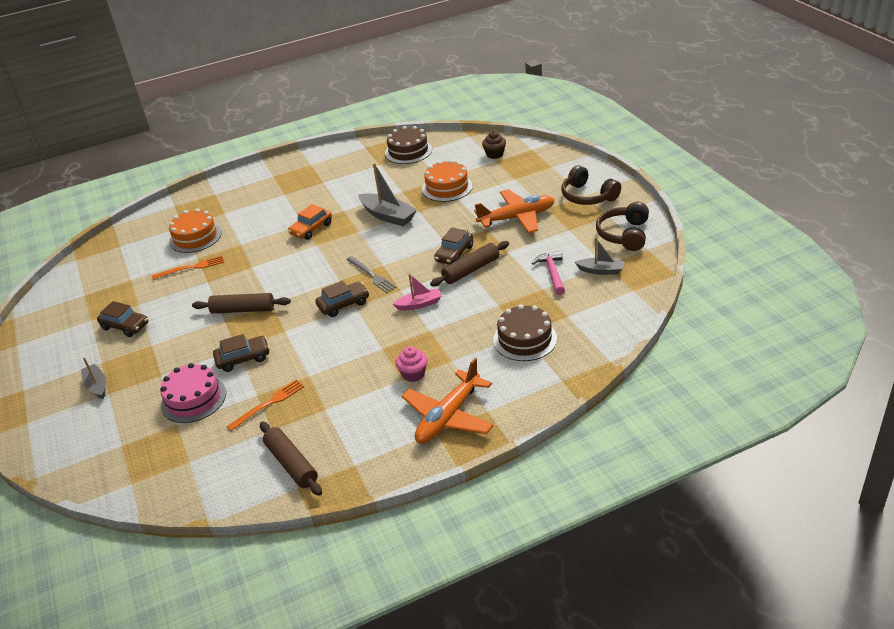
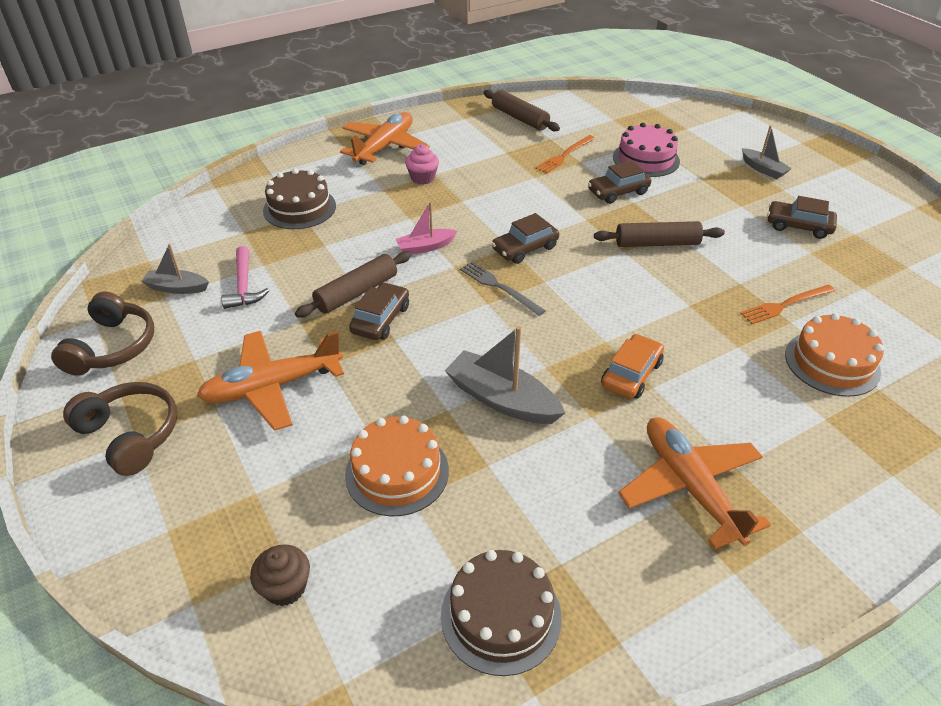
camera: 170 degrees right, 5 degrees up
(310, 187) = (690, 486): none -> orange plane

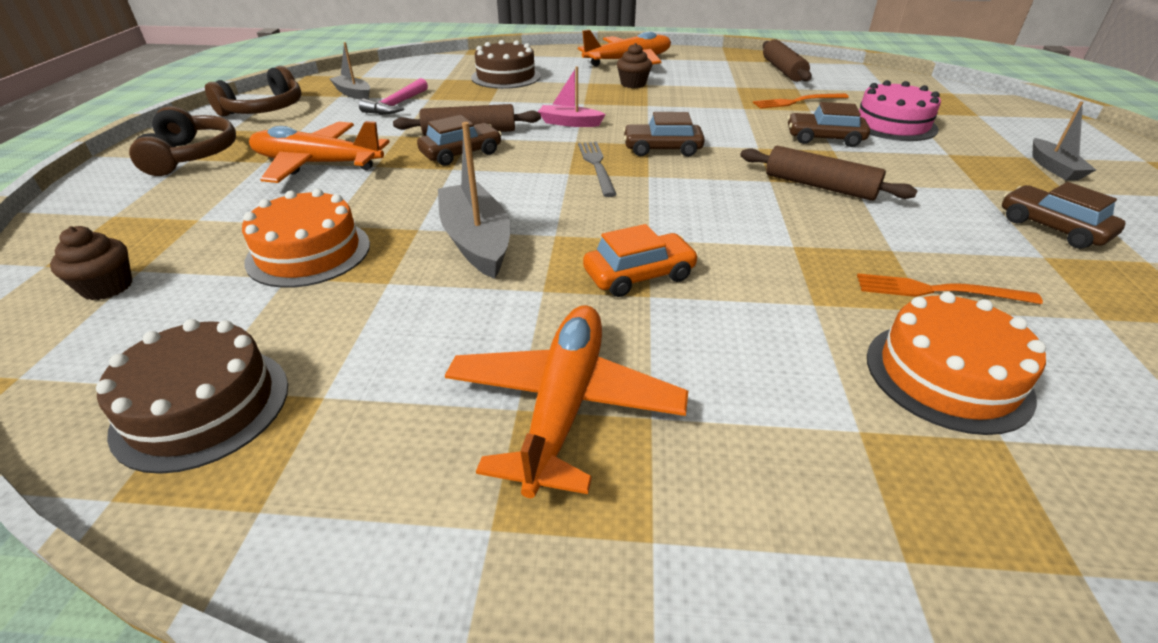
camera: 35 degrees right, 5 degrees down
(422, 178) = (633, 84): pink cupcake -> brown cupcake

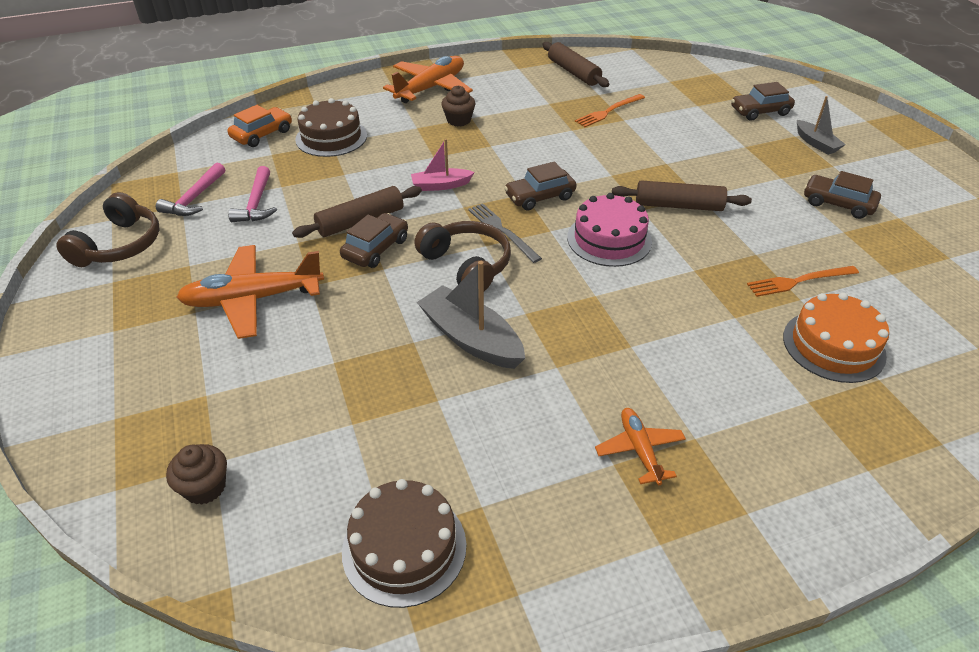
camera: 25 degrees left, 5 degrees up
(191, 156) = (109, 326): brown headphones -> brown headphones (466, 265)
(309, 252) = (345, 394): orange cake -> none
(353, 93) = (194, 199): grey boat -> pink hammer
(564, 405) = (639, 450): orange plane -> orange plane, size x0.55
(639, 275) = (612, 331): orange car -> orange car (262, 134)
(824, 138) = (653, 152): brown car -> brown car (760, 111)
(892, 124) = (692, 122): pink cake -> pink cake (609, 239)

